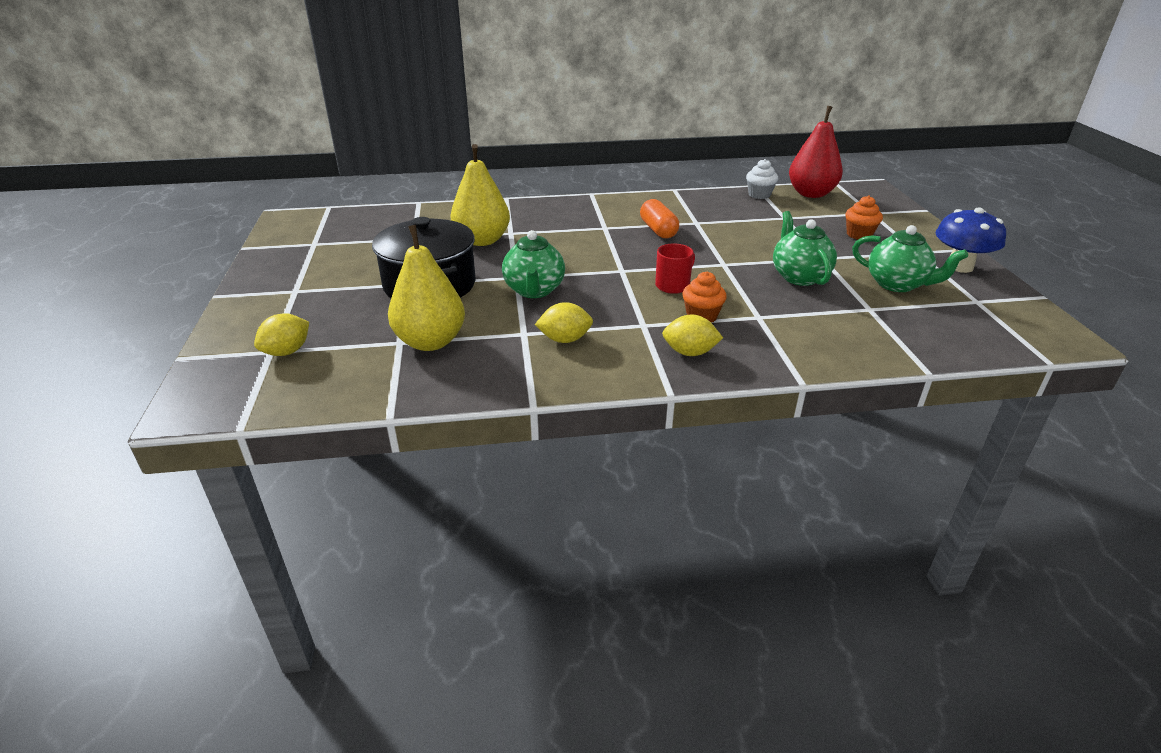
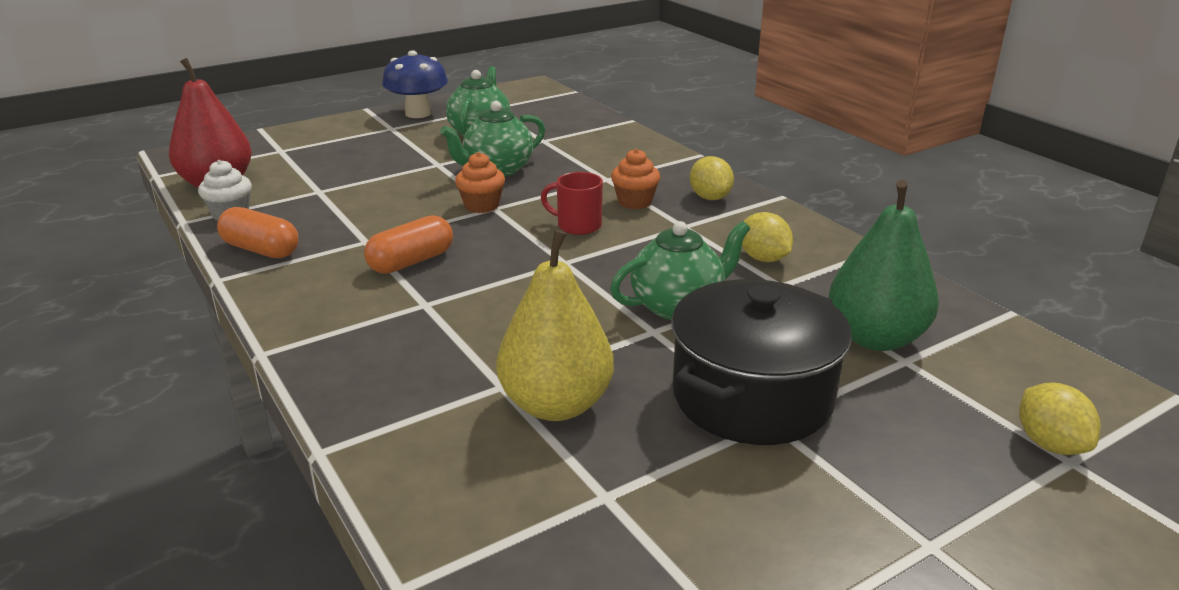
camera: 115 degrees left, 5 degrees down
(287, 352) = (1050, 444): yellow lemon -> yellow lemon turned 60 degrees clockwise
(430, 342) = (875, 338): yellow pear -> green pear
(703, 199) = (261, 250): none -> orange capsule
(859, 235) = (358, 152): orange cupcake -> orange cupcake (481, 206)

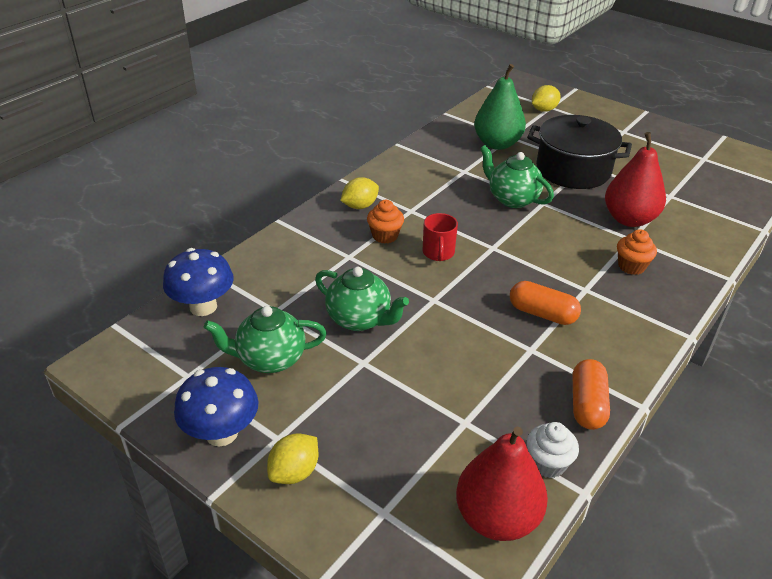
camera: 110 degrees left, 10 degrees up
(481, 206) = (434, 307): orange cupcake -> orange cupcake (631, 266)
(556, 405) = (629, 219): yellow pear -> red pear
(573, 117) = (203, 306): none -> blue mushroom
(763, 258) = (437, 178): yellow lemon -> yellow lemon (294, 472)

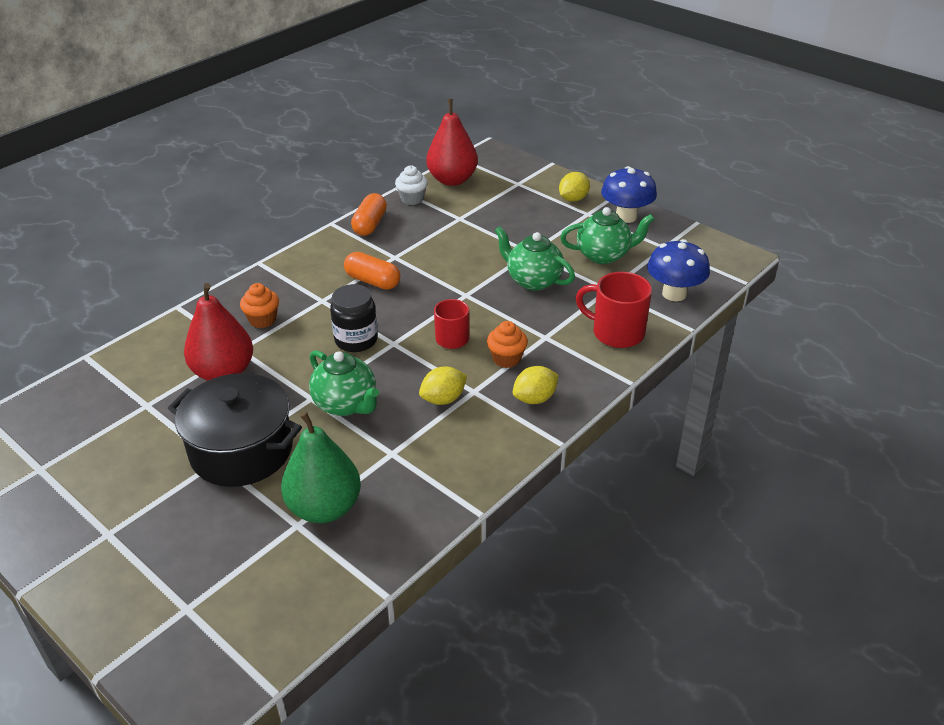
camera: 175 degrees left, 0 degrees up
(278, 262) = (616, 332): none -> red mug
(529, 249) = (356, 340): none -> black jar
(544, 110) = (204, 599): yellow lemon -> yellow lemon (443, 399)

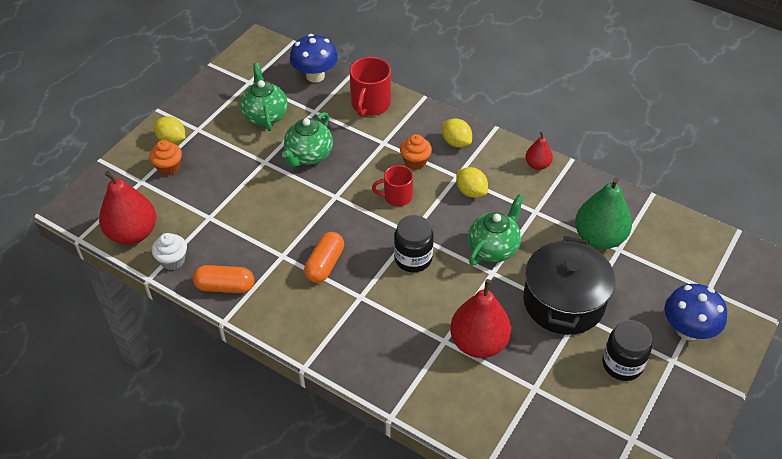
camera: 100 degrees left, 10 degrees up
(131, 483) = (622, 364): none -> black jar
(262, 320) = (399, 335): orange cupcake -> orange cupcake (169, 167)
(476, 471) = (537, 165): none -> red pear
(626, 216) = (202, 105): blue mushroom -> blue mushroom (688, 330)

